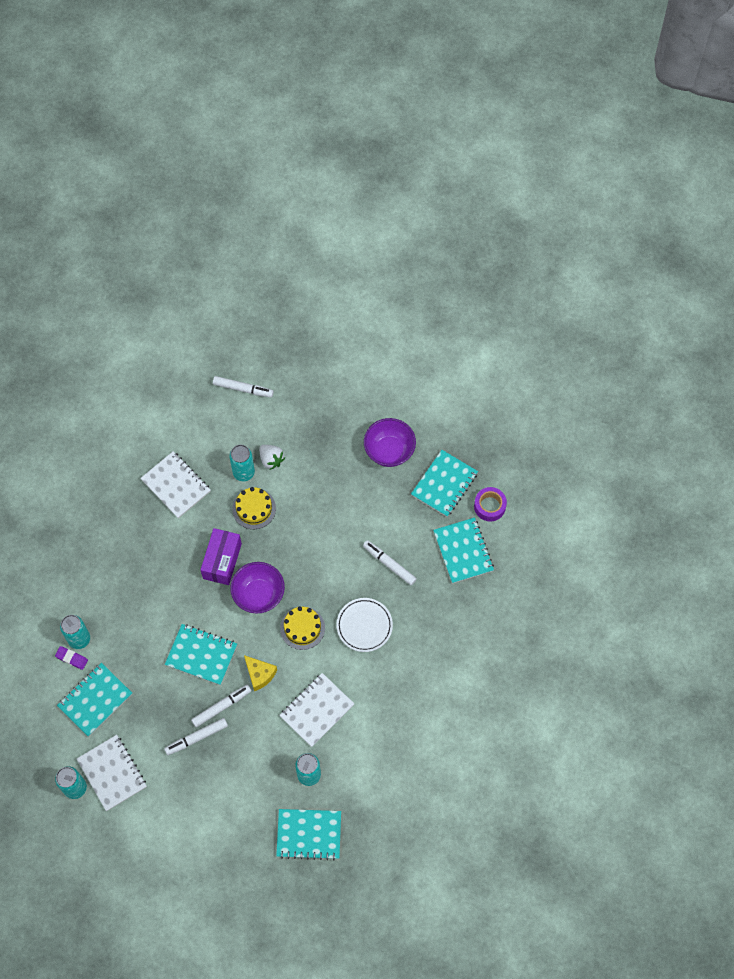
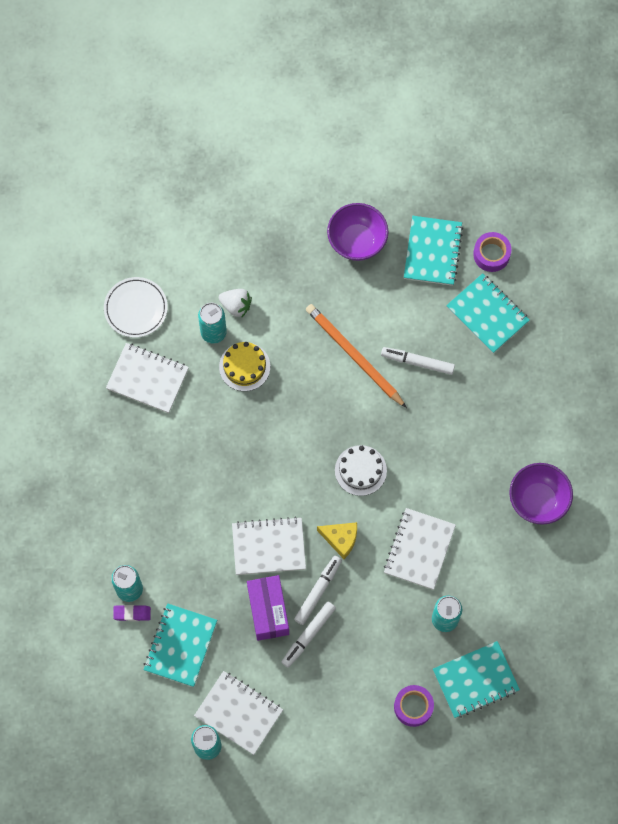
camera: 25 degrees left, 5 degrees up
(201, 655) = (268, 547): turquoise notebook -> white notebook
(222, 561) = (239, 438): purple box -> purple box (268, 611)
(243, 389) = (166, 242): white marker -> none
(249, 832) = (413, 707): none -> purple tape
(259, 594) = (296, 456): purple bowl -> purple bowl (538, 500)
(302, 628) = (360, 470): yellow cake -> white cake
(342, 537) = (354, 356): none -> orange pencil
(364, 626) = (424, 439): white plate -> white plate (136, 308)

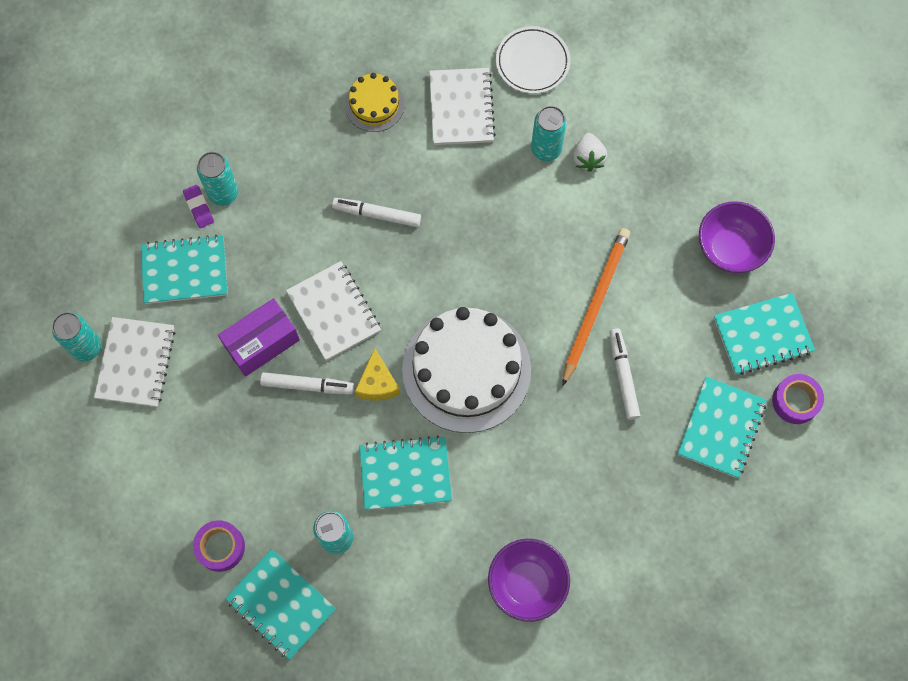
camera: 65 degrees right, 0 degrees up
(244, 366) = (524, 197): yellow cake -> yellow cake (374, 104)
(308, 635) = (253, 397): white marker -> white marker (377, 214)
(360, 470) = (466, 369): white cake -> white cake, size x2.02
(419, 549) = (405, 473): white notebook -> turquoise notebook

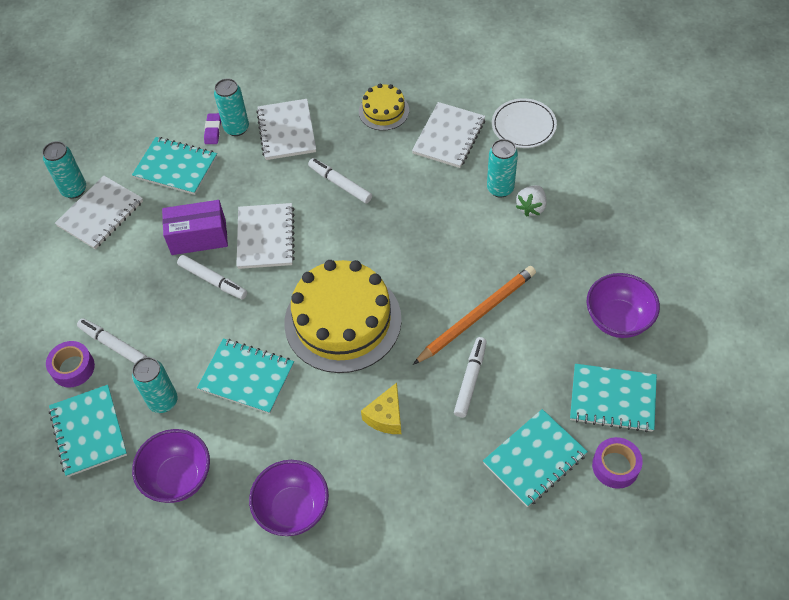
camera: 30 degrees right, 15 degrees down
(247, 503) = (113, 345): none -> white marker
(282, 174) = (286, 131): none -> white notebook
(377, 383) = (266, 301): yellow cheese -> yellow cheese (386, 416)
(400, 606) = (178, 478): none -> purple bowl
(466, 369) = (343, 321): white cake -> yellow cake

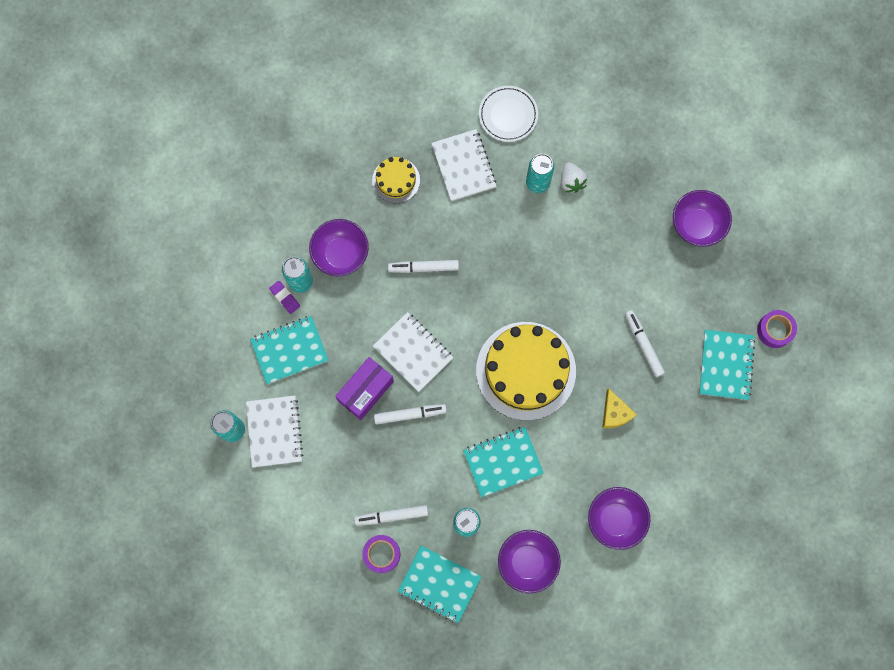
camera: 45 degrees left, 20 degrees up
(286, 131) = (341, 254): white notebook -> purple bowl
(477, 315) = (608, 295): orange pencil -> none
(612, 399) = (738, 286): turquoise notebook -> none

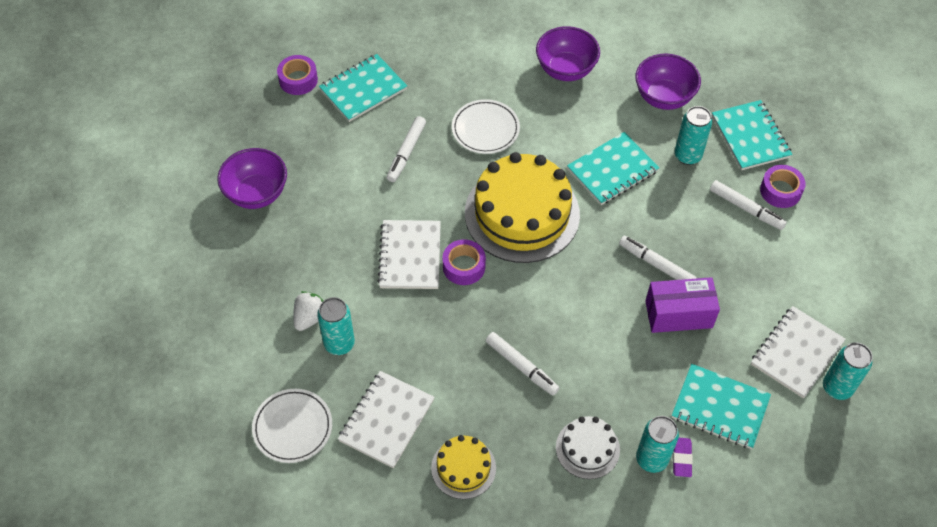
camera: 135 degrees left, 20 degrees down
(341, 254) = (587, 448): purple bowl -> white cake
(413, 352) = (604, 308): white notebook -> white notebook (410, 256)
(503, 462) = (612, 170): turquoise notebook -> turquoise notebook turned 60 degrees counterclockwise
(521, 299) = (464, 266): none -> purple tape
(614, 413) = (485, 129): yellow cheese -> white plate

